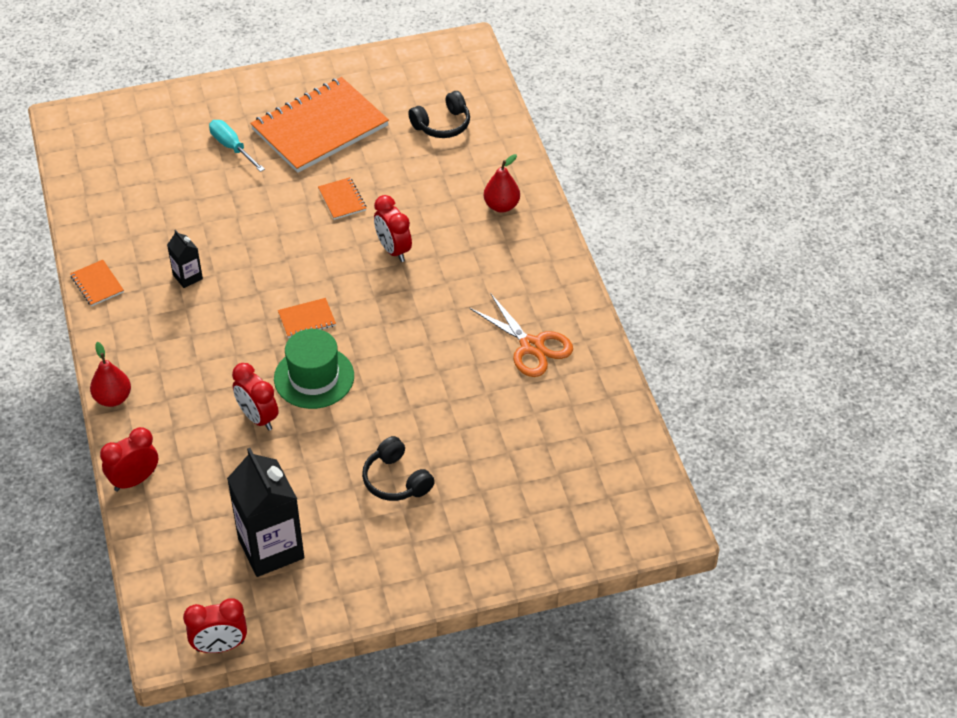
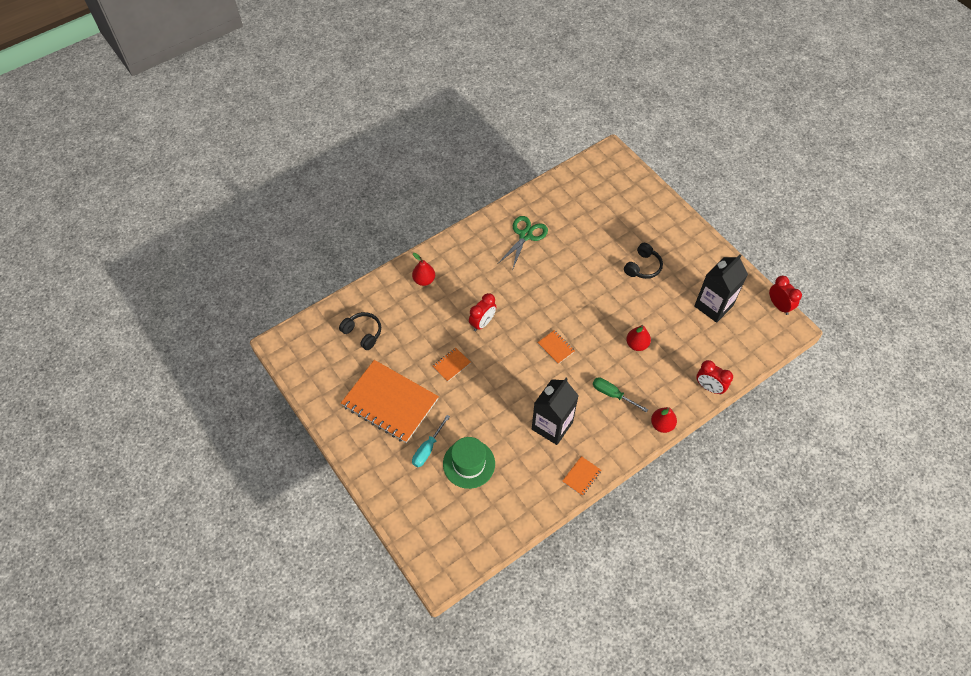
camera: 110 degrees left, 10 degrees up
(187, 277) = (552, 426): black carton -> black carton, size x2.06
(193, 359) = (612, 394): none -> green screwdriver
(258, 418) = (637, 344): red clock -> red pear
(314, 377) = (595, 328): green hat -> green hat (469, 464)
(531, 346) = (525, 235): orange scissors -> green scissors

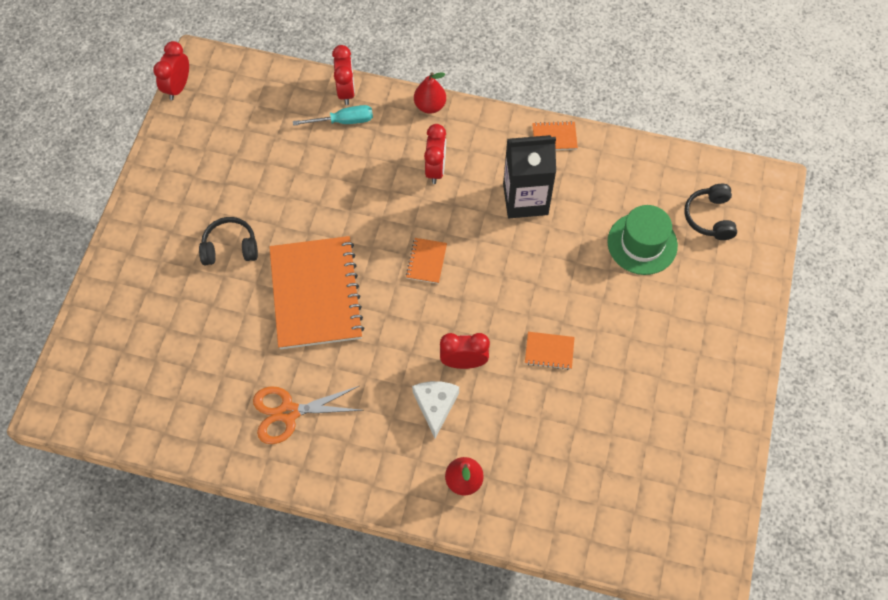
camera: 130 degrees left, 5 degrees up
(363, 333) = (602, 487): black headphones -> black headphones (710, 217)
(390, 402) = (655, 377): orange notebook -> orange notebook (316, 294)
(427, 449) = (666, 294): turquoise screwdriver -> turquoise screwdriver (344, 121)
(471, 295) = (435, 406): none -> white cheese
(525, 235) = (288, 412): green scissors -> orange scissors
(612, 394) = (435, 169): green screwdriver -> red clock
(637, 344) = (350, 186): red pear -> none
(713, 306) = (230, 146): black carton -> none

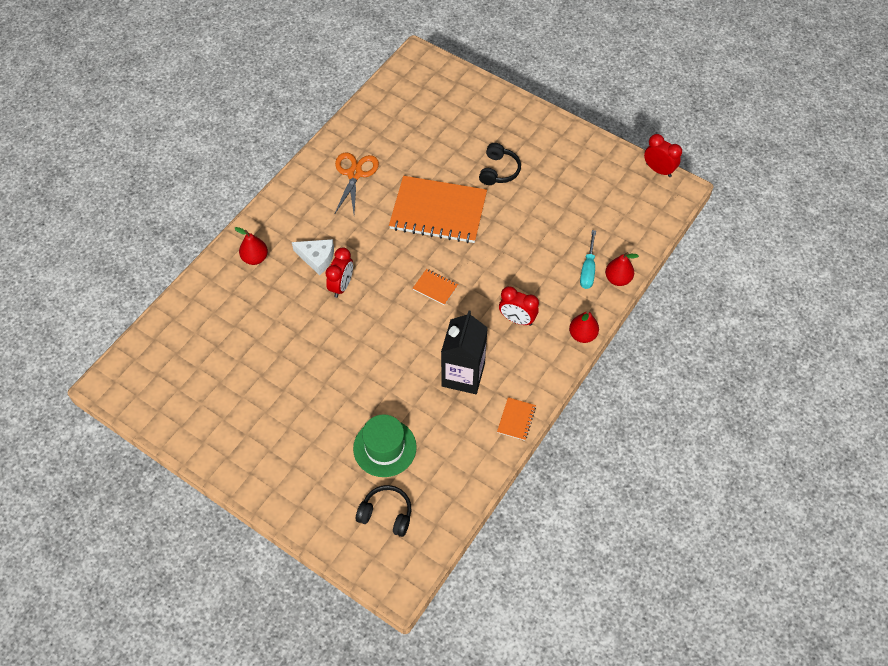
camera: 110 degrees right, 5 degrees down
(346, 91) = (618, 279): red clock -> red pear
(549, 351) = (323, 344): orange notebook -> none

